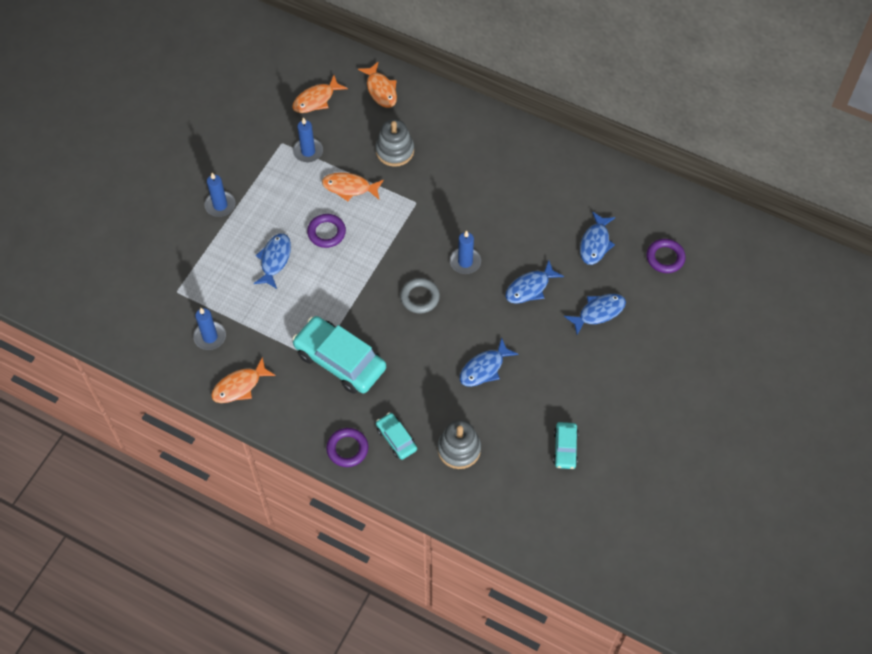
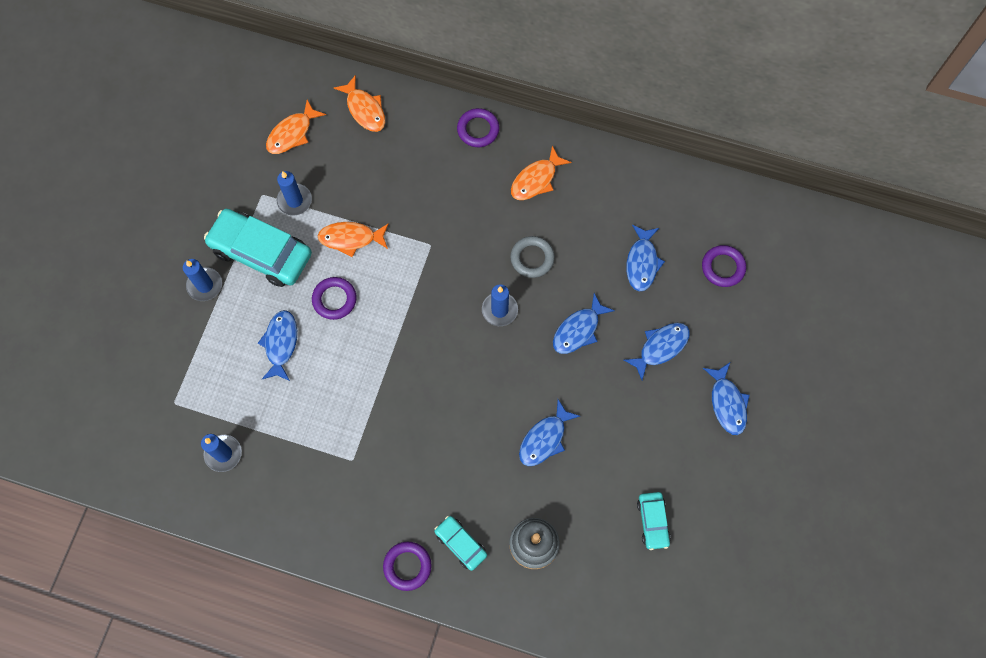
camera: 10 degrees left, 10 degrees up
(239, 386) = (269, 510): orange fish -> orange fish (536, 180)
(340, 360) = (379, 457): turquoise car -> turquoise car (261, 252)
(395, 151) = (394, 184): grey stacking toy -> none
(420, 297) = (456, 363): grey ring -> grey ring (532, 258)
(474, 119) = (478, 130): none -> purple ring
(648, 365) = (727, 403): none -> blue fish

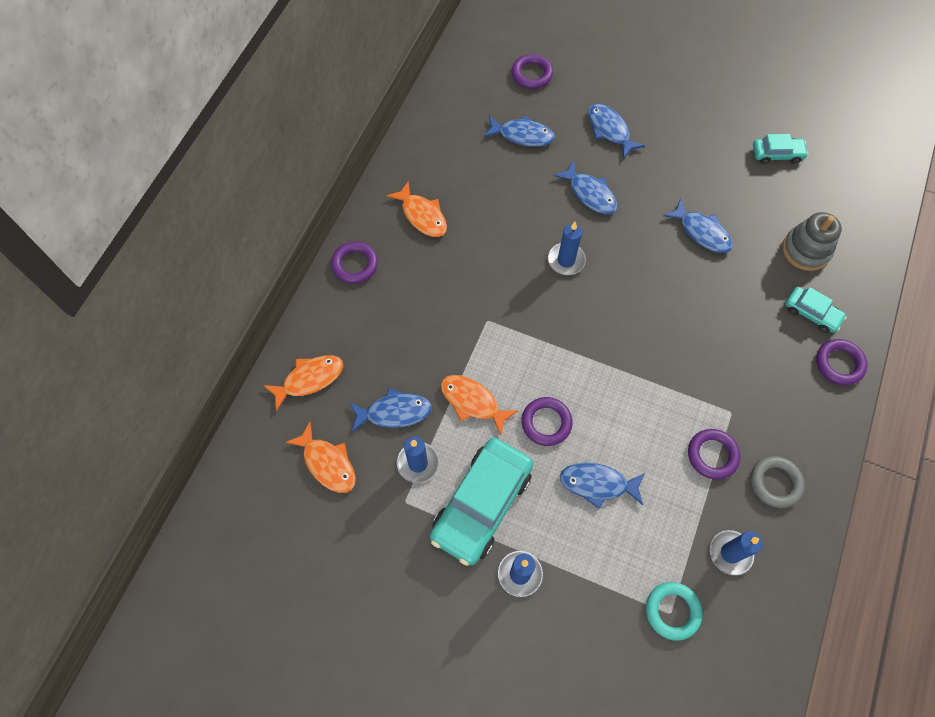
camera: 85 degrees left, 5 degrees down
(175, 405) = (672, 611): none -> turquoise ring
(310, 441) = (712, 455): none -> purple ring
(351, 238) = (473, 402): orange fish -> orange fish turned 120 degrees clockwise
(461, 544) = (811, 313): turquoise car -> turquoise car turned 105 degrees counterclockwise
(532, 258) = (511, 226): grey ring -> grey ring (775, 483)
(727, 403) = (663, 87): blue fish -> blue fish (394, 412)

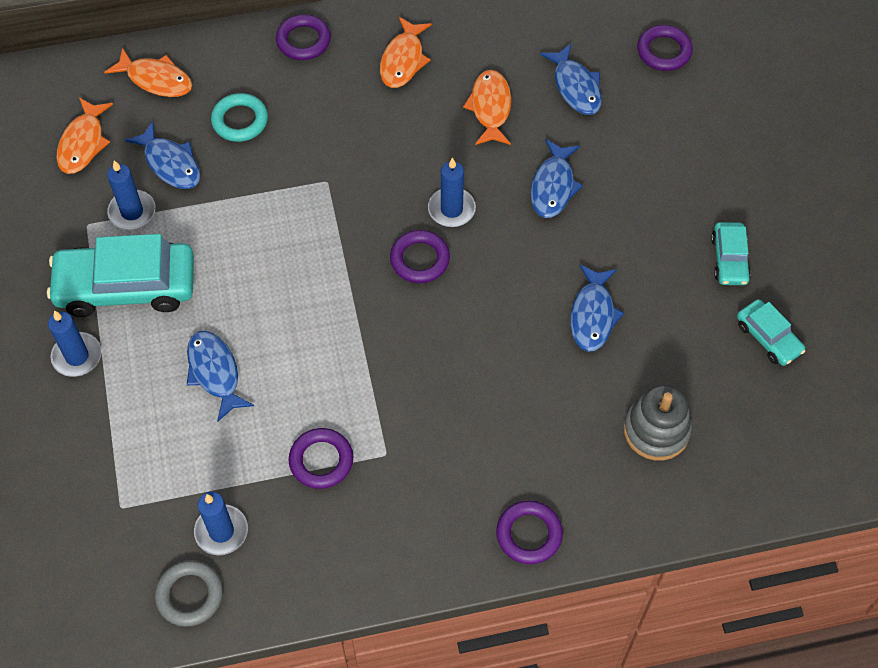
camera: 55 degrees right, 5 degrees down
(473, 402) = (227, 219): orange fish -> orange fish (490, 108)
(546, 423) = (250, 293): purple ring -> purple ring (420, 259)
(609, 130) = (654, 160): blue fish -> none
(672, 611) = (124, 508): turquoise ring -> turquoise ring (240, 121)
(775, 483) = (331, 537): grey ring -> grey ring (189, 595)
(811, 313) = (574, 476): turquoise car -> turquoise car (729, 259)

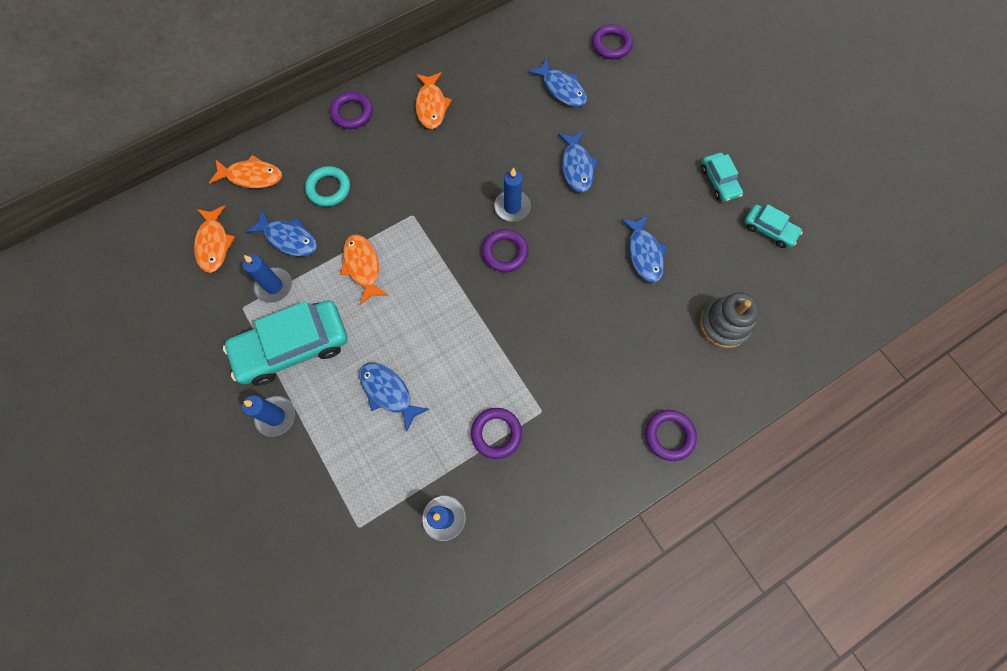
camera: 20 degrees left, 10 degrees up
(189, 595) = (440, 579): grey ring -> none
(490, 108) = (508, 122): orange fish -> orange fish (363, 267)

